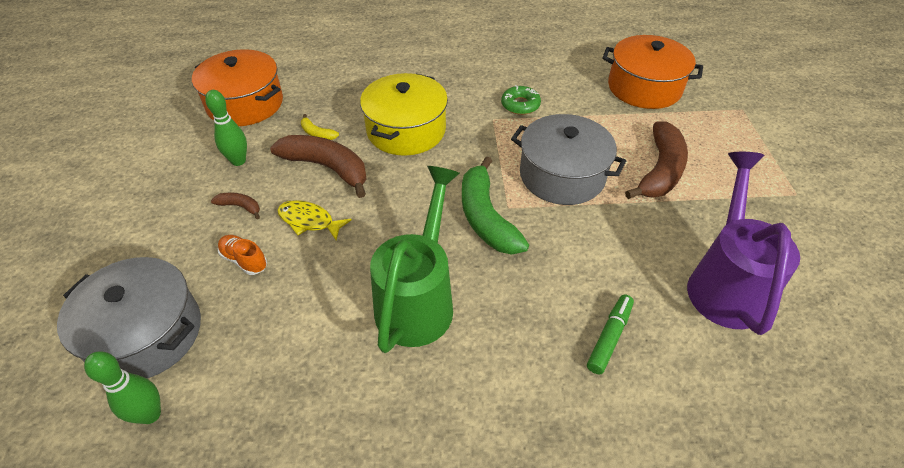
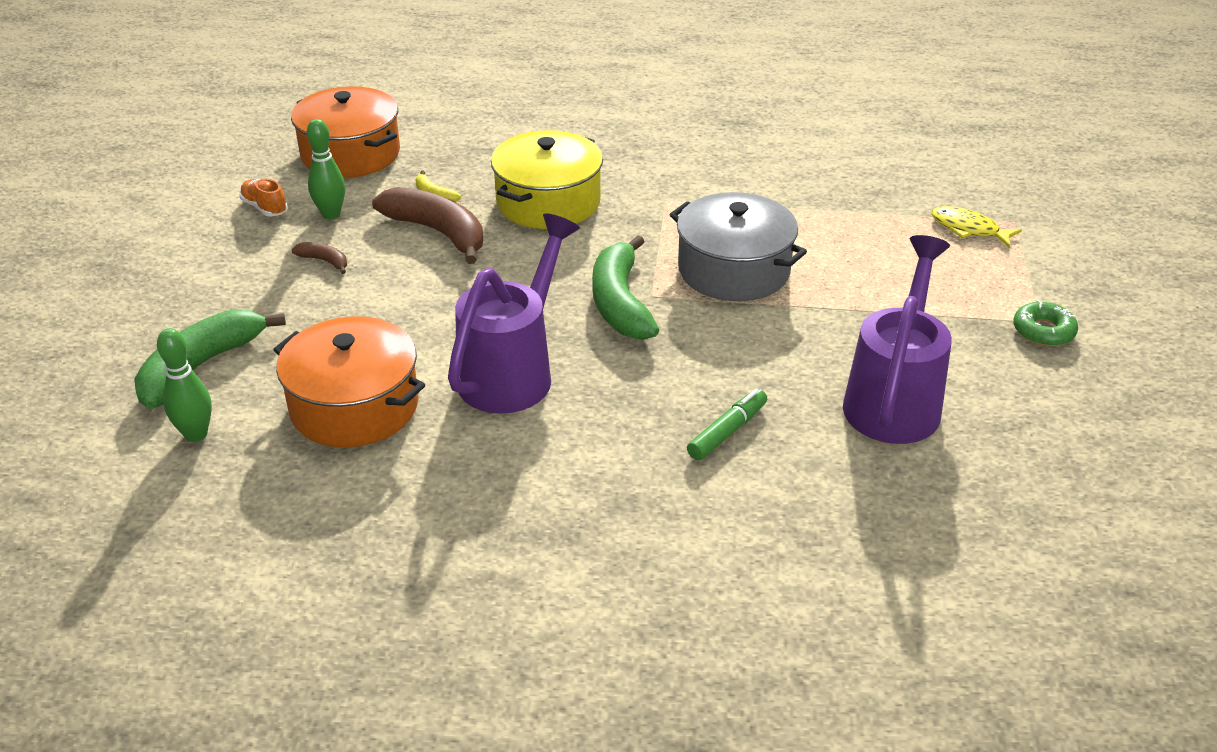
camera: 10 degrees right, 10 degrees down
(146, 333) = (200, 366): grey pot -> green banana
(244, 260) = (319, 313): orange shoe -> orange shoe (264, 208)
(309, 221) = (403, 284): yellow fish -> yellow fish (968, 229)
(418, 299) = (513, 371): green watering can -> purple watering can
(520, 105) = (708, 188): green donut -> green donut (1043, 331)
(644, 87) = (888, 184): orange pot -> orange pot (354, 406)
(660, 170) = (866, 278): brown banana -> none

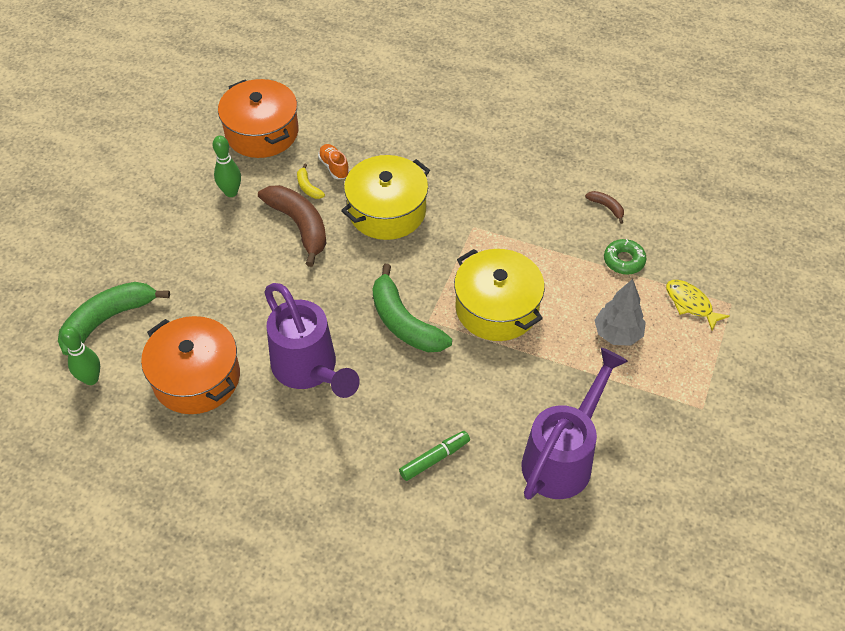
camera: 15 degrees right, 15 degrees up
(264, 208) = (188, 176): orange shoe -> orange shoe (334, 167)
(324, 261) = (214, 238): brown banana -> brown banana (606, 207)
(513, 371) = (309, 370): purple watering can -> purple watering can turned 105 degrees clockwise
(620, 303) = (404, 322): green banana -> green banana turned 45 degrees counterclockwise
(733, 270) = (496, 308): grey pot -> yellow pot
(897, 270) = (617, 334): none -> grey tree
(1043, 331) = (701, 418): green donut -> green donut (624, 260)

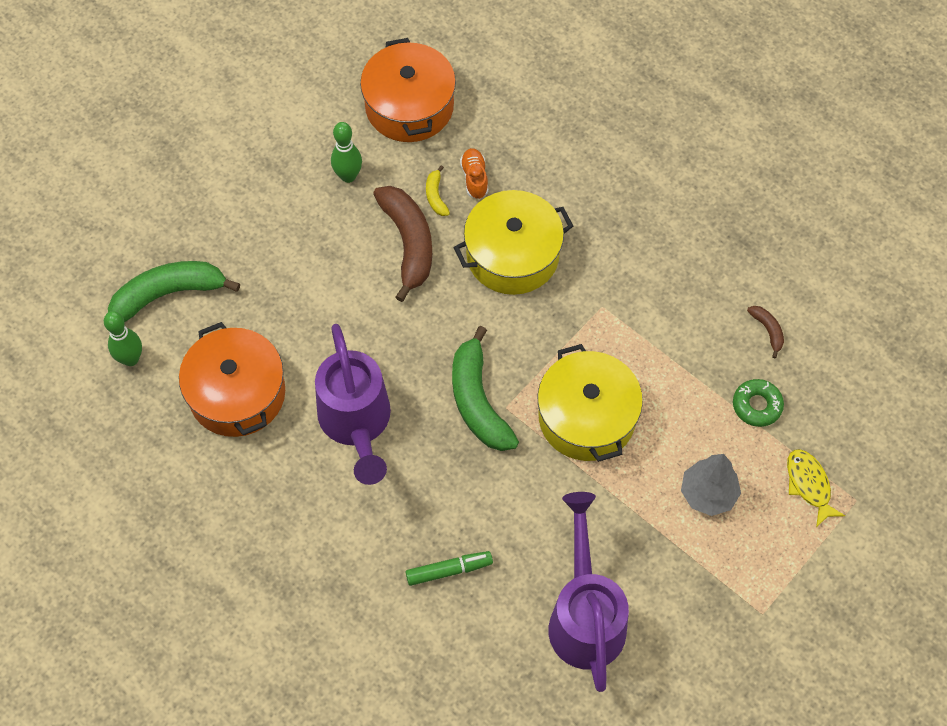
camera: 20 degrees right, 10 degrees up
(563, 457) = (585, 615): purple watering can -> purple watering can turned 60 degrees counterclockwise

